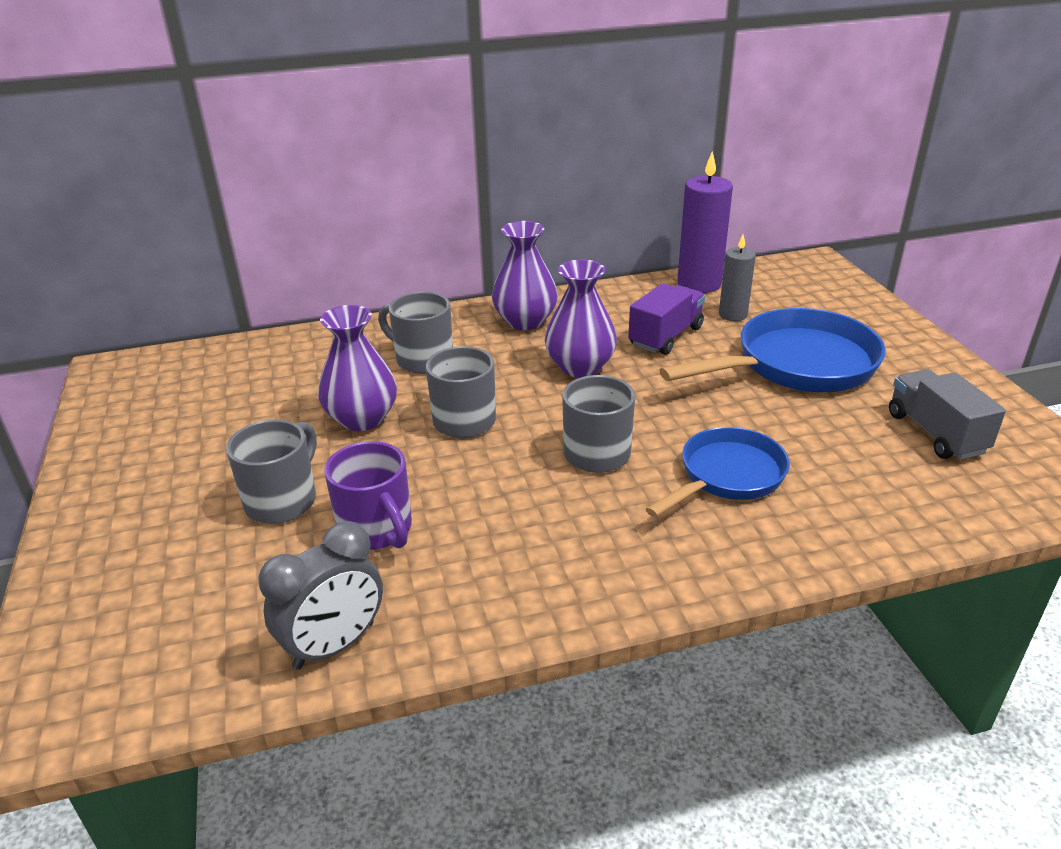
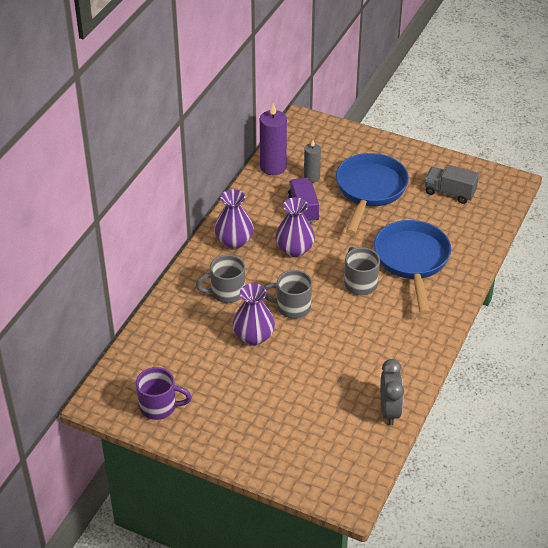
camera: 50 degrees left, 10 degrees up
(283, 500) = (287, 388): grey mug -> none
(377, 530) = (338, 370): purple mug -> purple mug (159, 407)
(727, 476) = (412, 261): blue pan -> blue pan, size x1.57

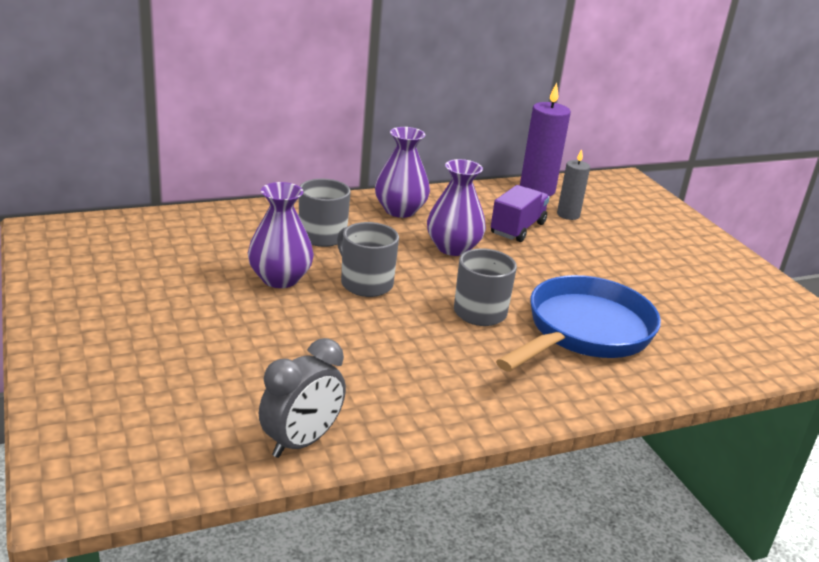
camera: 40 degrees right, 15 degrees down
(159, 407) = (82, 267): purple mug -> none
(369, 190) = (623, 254): blue pan -> none
(449, 192) = (734, 307): grey truck -> none

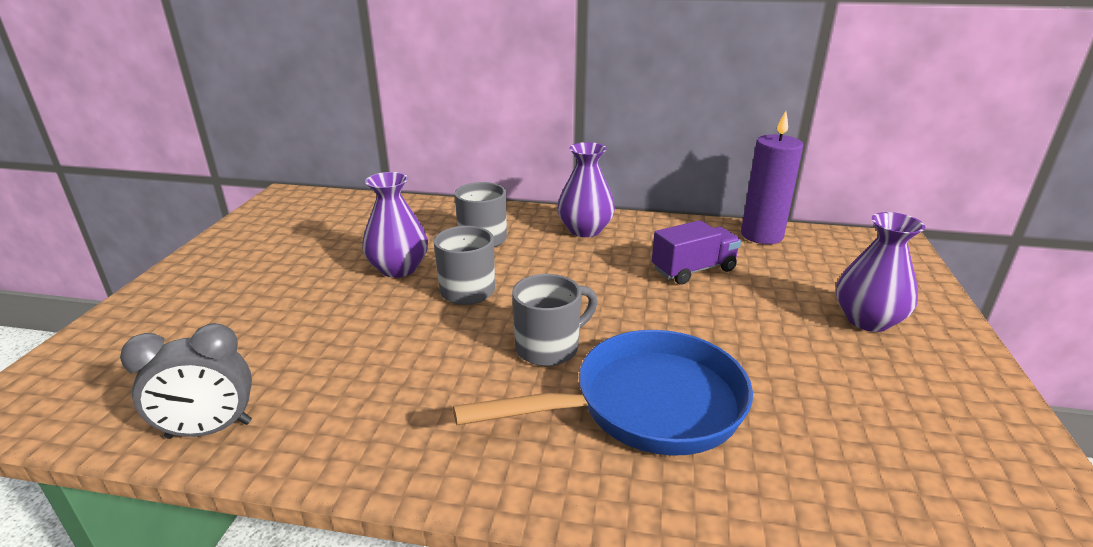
camera: 35 degrees right, 0 degrees up
(453, 248) = (597, 275): purple vase -> purple vase (867, 320)
(568, 215) = (773, 267): grey candle -> none

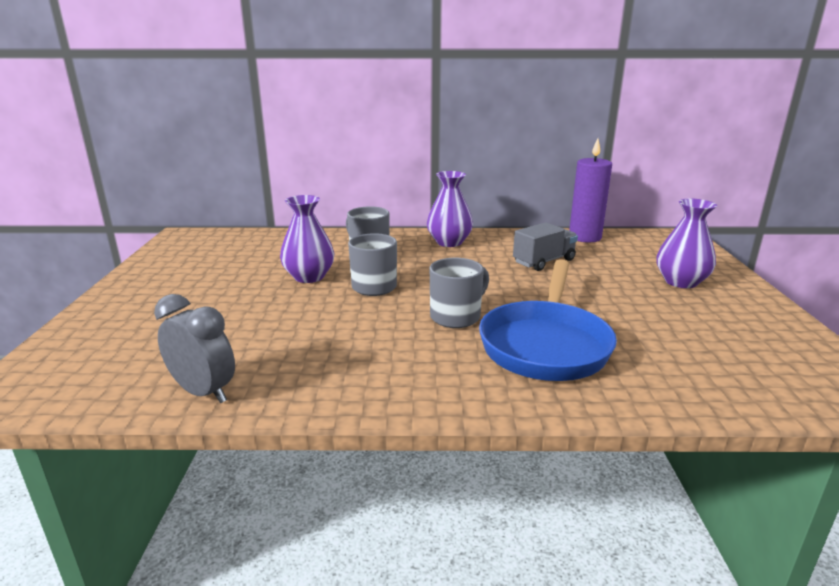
camera: 10 degrees left, 5 degrees down
(209, 430) = (203, 392): grey clock -> grey clock turned 120 degrees counterclockwise
(646, 405) = (546, 344): blue pan -> blue pan turned 135 degrees clockwise
(693, 270) = (544, 261): purple truck -> grey truck

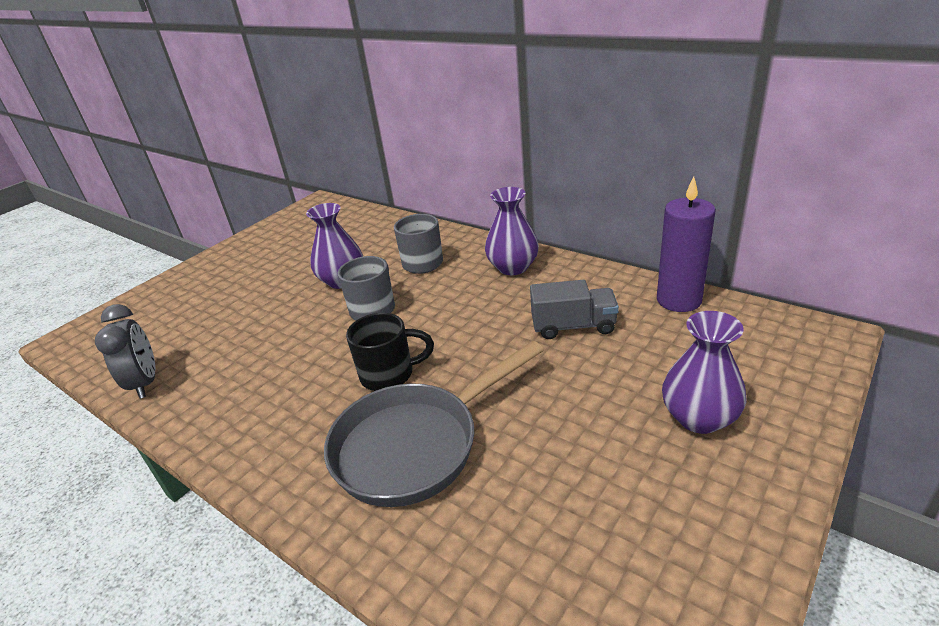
camera: 40 degrees right, 10 degrees up
(457, 316) = (389, 374): grey mug -> black mug
(546, 344) = (416, 445): blue pan -> grey pan

